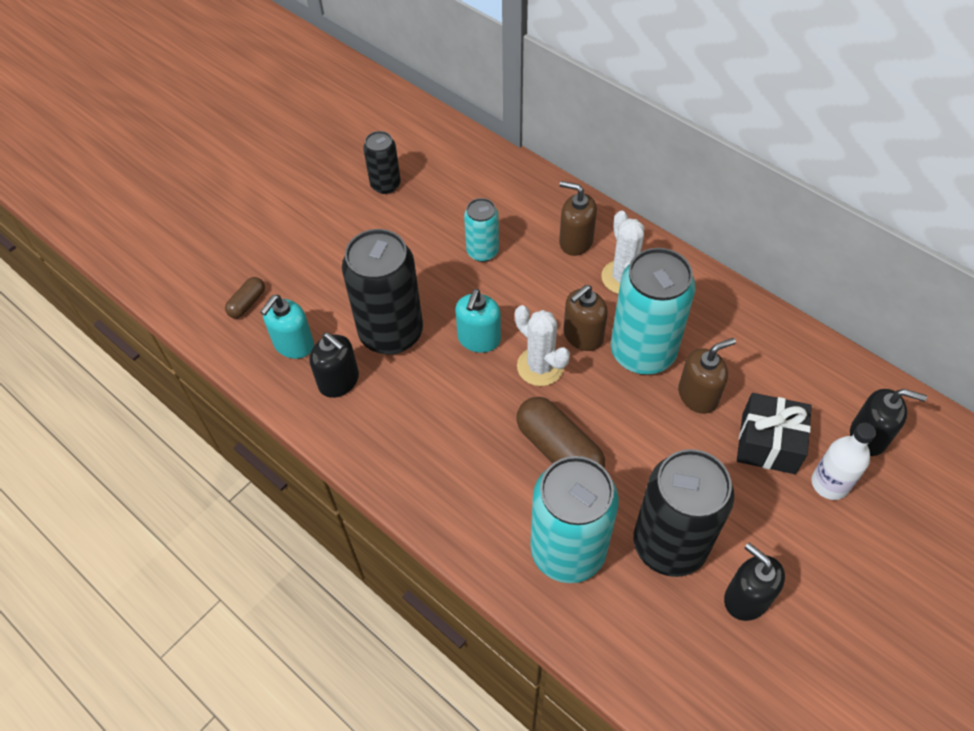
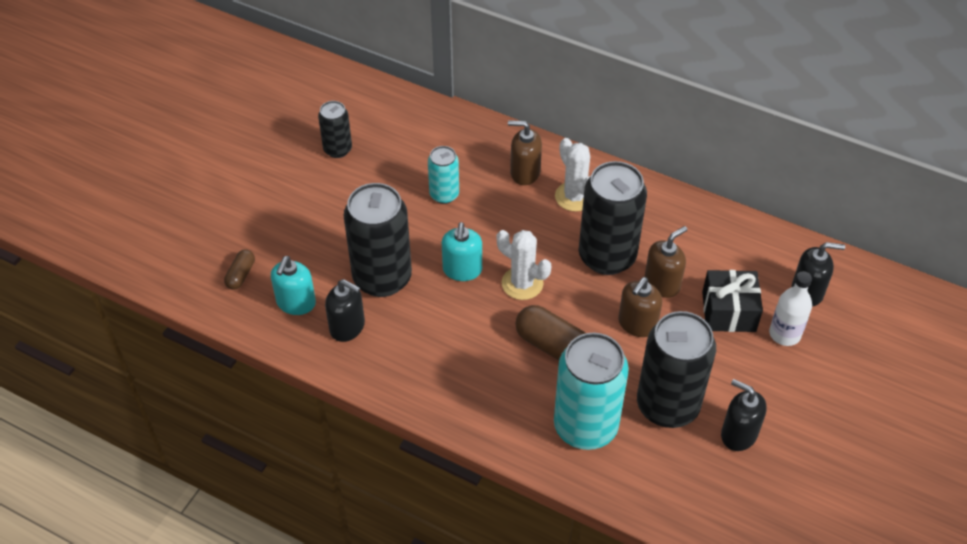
camera: 15 degrees left, 5 degrees down
(582, 336) = (552, 252): brown soap dispenser -> brown soap dispenser (637, 324)
(642, 352) = (607, 256): turquoise can -> black can

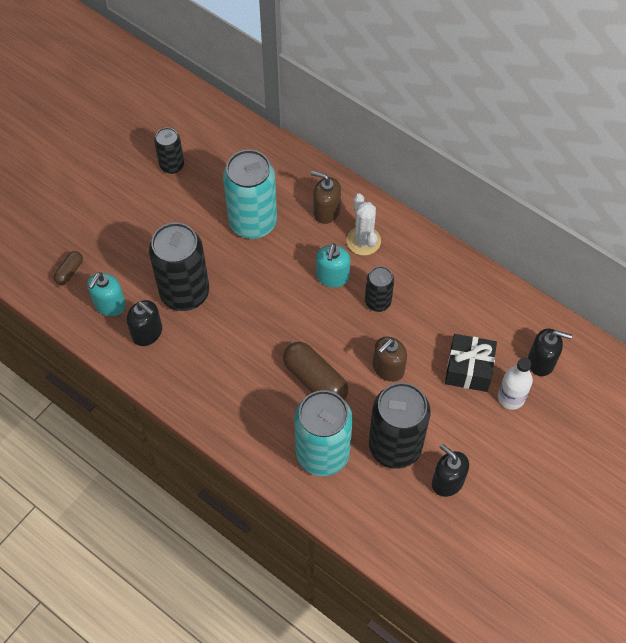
camera: 10 degrees right, 10 degrees up
(444, 194) = (253, 222): turquoise can -> turquoise can, size x1.89
(462, 270) = (252, 295): turquoise soap dispenser -> turquoise soap dispenser (332, 277)
(522, 283) = (300, 316): white cactus -> none
(607, 256) = (378, 302): black can -> black can, size x0.53
(662, 284) = (418, 335): brown soap dispenser -> none

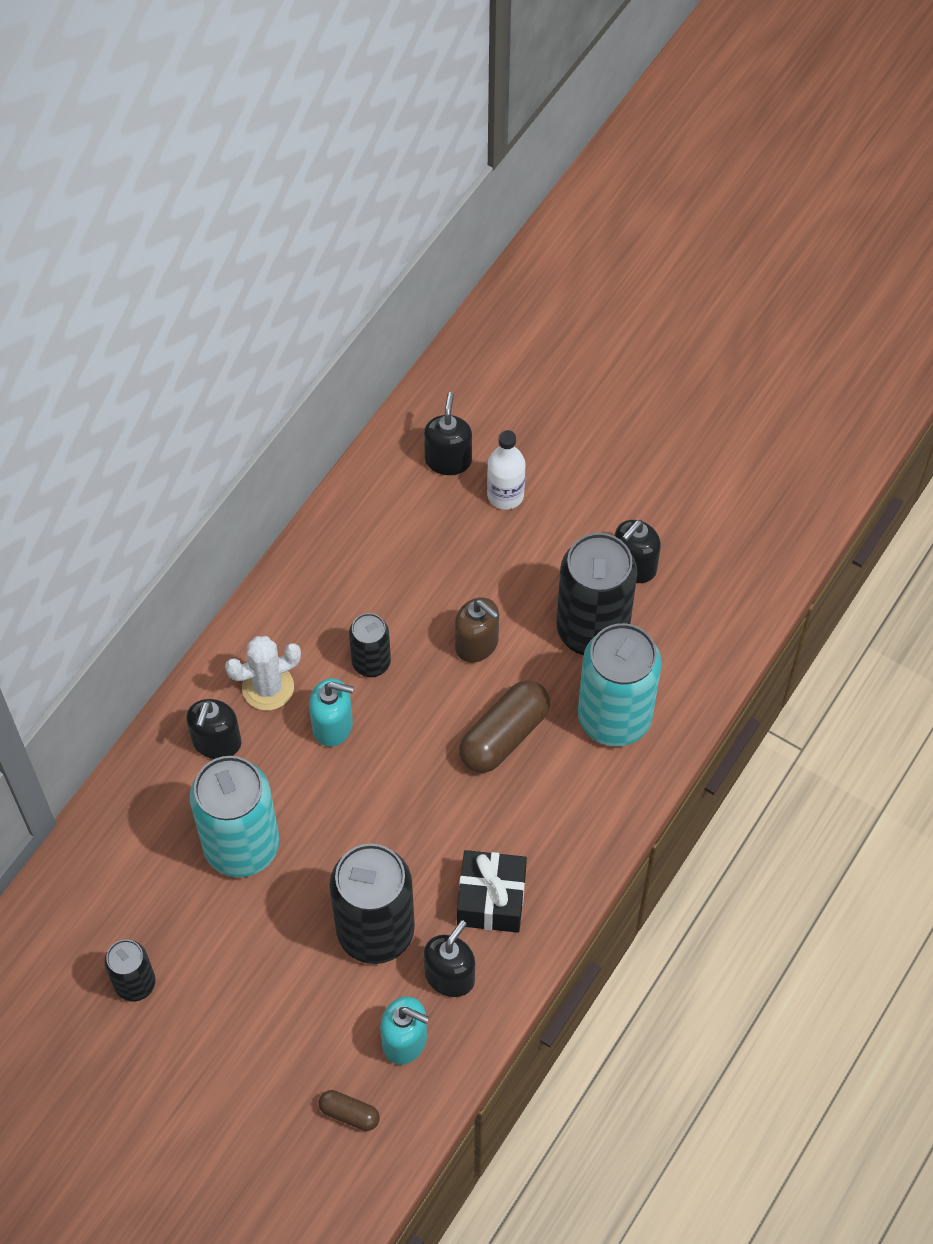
camera: 95 degrees left, 0 degrees up
(326, 211) = (216, 742): brown soap dispenser -> black soap dispenser
(468, 369) = (468, 545): black gift -> black gift (491, 899)

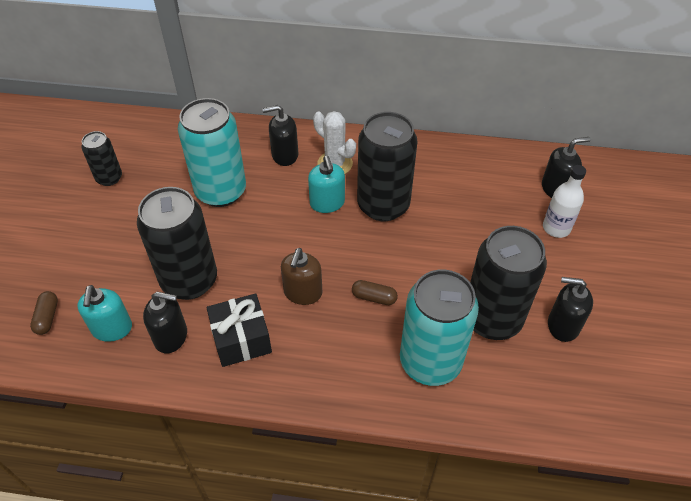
camera: 65 degrees right, 10 degrees down
(371, 662) = (383, 205): black can -> black can, size x1.89
(477, 644) = (434, 255): brown soap dispenser -> brown soap dispenser (303, 293)
(504, 735) = (374, 297): brown capsule -> brown capsule, size x0.52

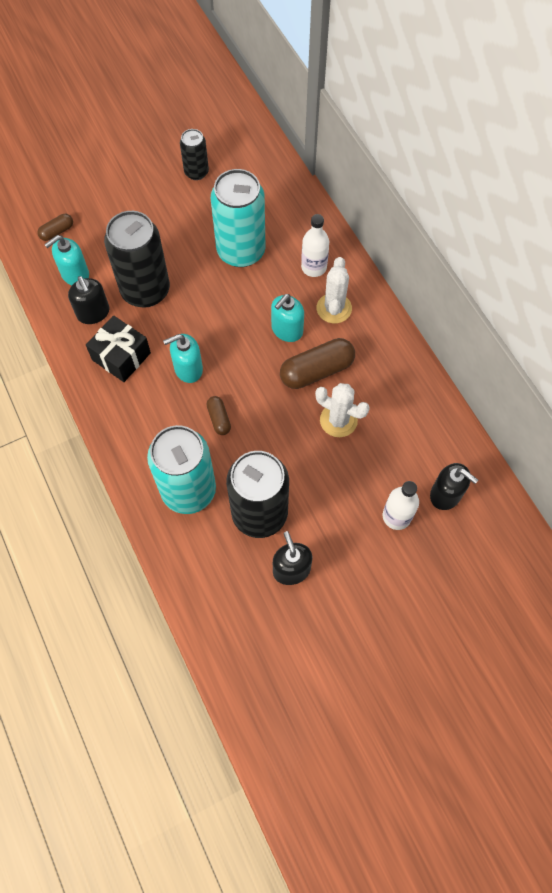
camera: 55 degrees right, 15 degrees up
(284, 155) = (314, 267): black soap dispenser -> white bottle
(303, 293) = (188, 369): brown soap dispenser -> turquoise soap dispenser
(383, 205) = (316, 371): black can -> brown capsule
(441, 216) = (338, 420): none -> white cactus

